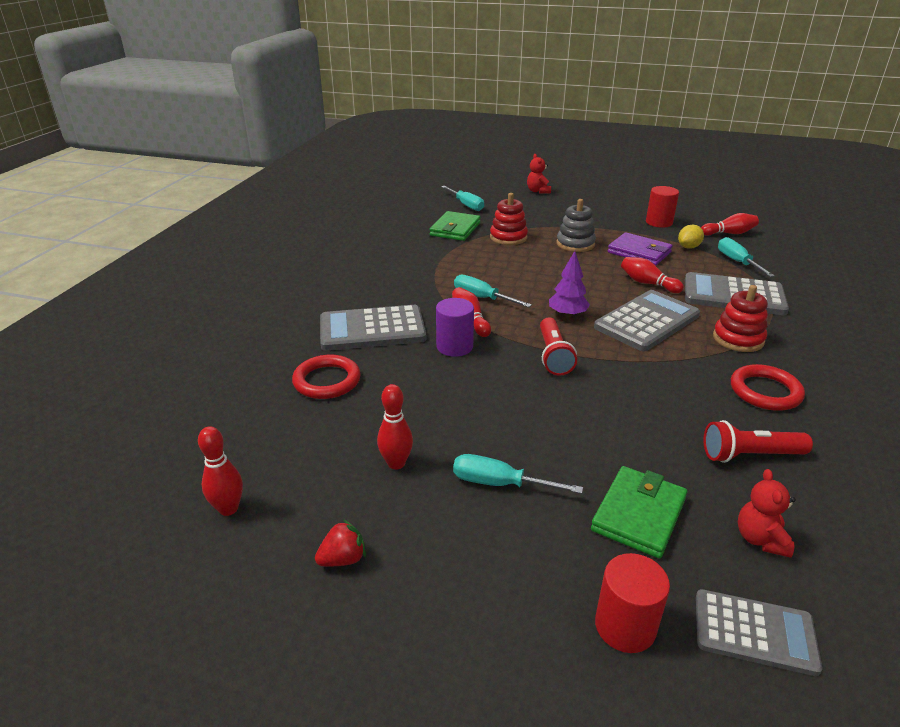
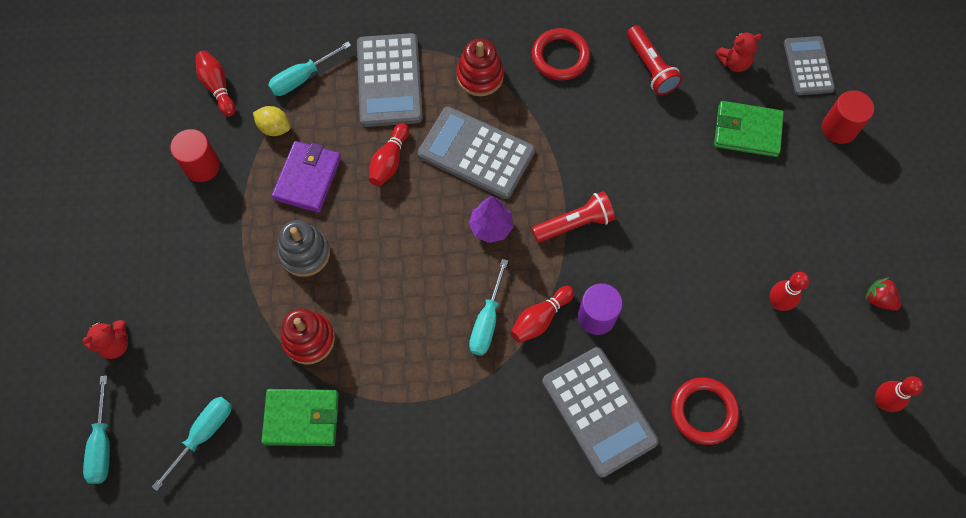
camera: 110 degrees left, 35 degrees up
(499, 483) = (762, 224): turquoise screwdriver -> turquoise screwdriver (102, 445)

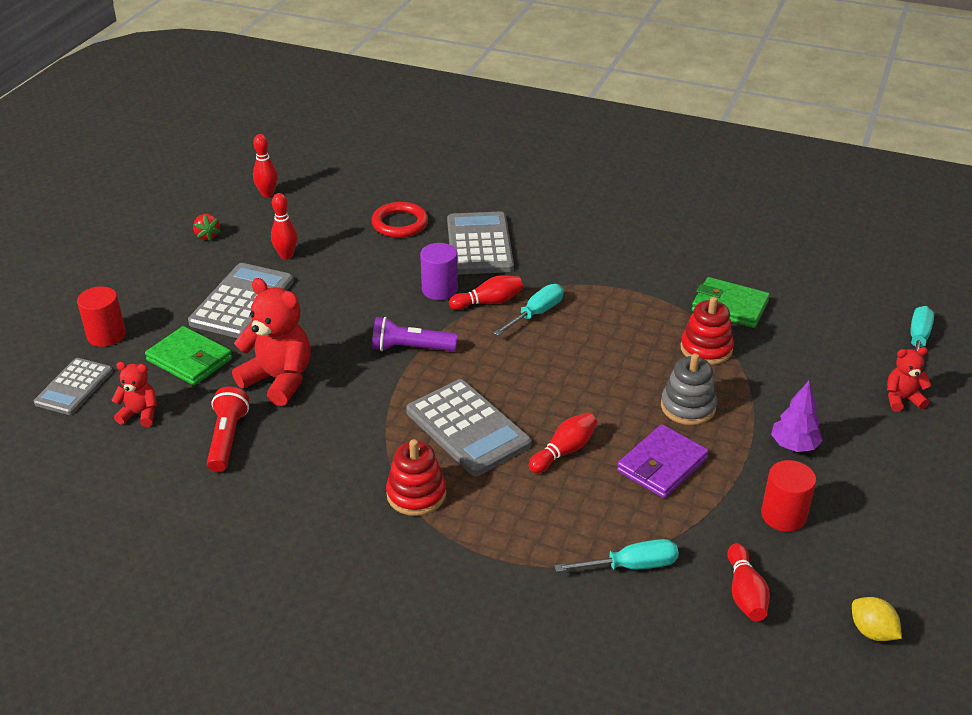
camera: 155 degrees left, 30 degrees down
(204, 433) = (821, 321): turquoise screwdriver -> none
(274, 128) = (684, 525): yellow lemon -> yellow lemon (872, 631)
(389, 81) = (524, 526): grey calculator -> grey calculator (242, 302)
(491, 227) = (491, 370): purple tree -> purple tree (794, 446)
(560, 57) = (313, 482): red ring -> none
(574, 224) = (411, 348): red flashlight -> purple flashlight
(658, 140) = (279, 380): none -> red teddy bear

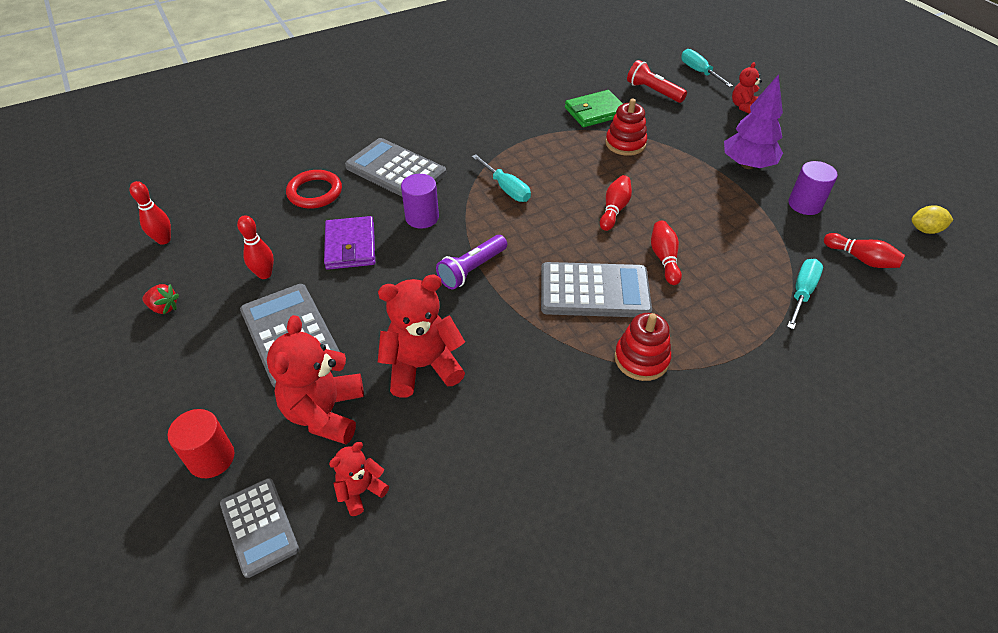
camera: 50 degrees left, 10 degrees up
(189, 360) = (325, 413): green wallet -> red teddy bear
(227, 439) = (462, 442): red flashlight -> red flashlight (653, 91)
(488, 302) = (466, 203): red bowling pin -> red bowling pin (614, 209)
(536, 313) = (506, 189): turquoise screwdriver -> turquoise screwdriver turned 150 degrees clockwise
(662, 465) = (717, 224): purple wallet -> purple wallet (350, 246)
(688, 407) = (673, 182): grey stacking toy -> none
(783, 515) = (805, 204): red cylinder -> purple cylinder
(794, 446) = (747, 165): purple tree -> purple tree, size x1.54

